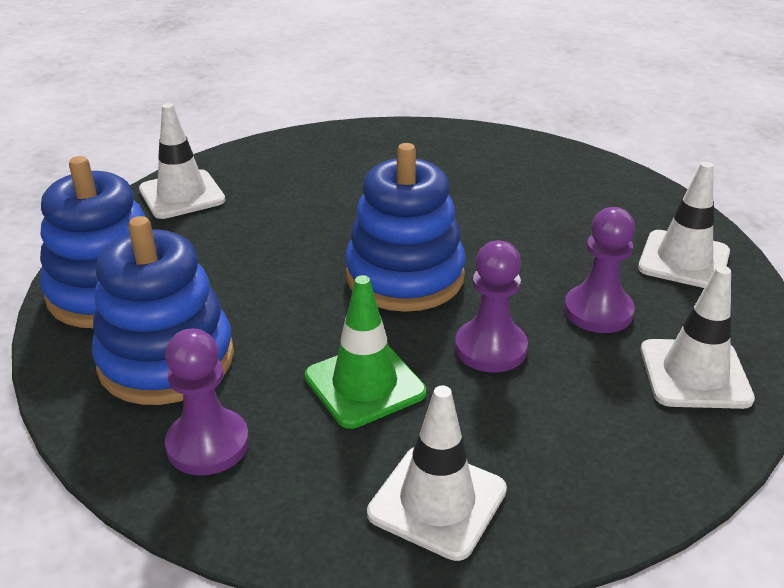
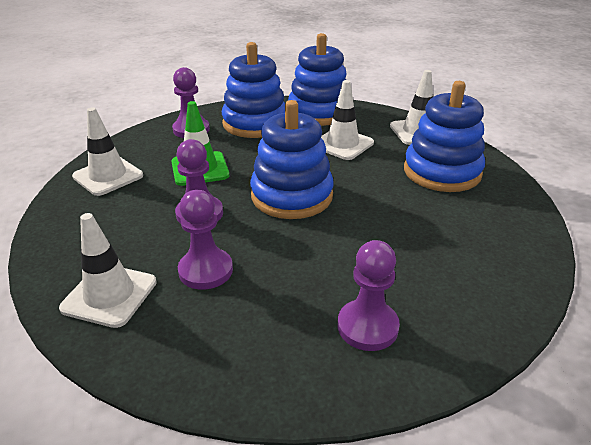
camera: 105 degrees right, 0 degrees up
(297, 175) = (442, 172): none -> blue stacking toy
(598, 203) = (367, 327): none -> purple pawn
(684, 260) = (244, 352): white traffic cone -> white traffic cone (342, 144)

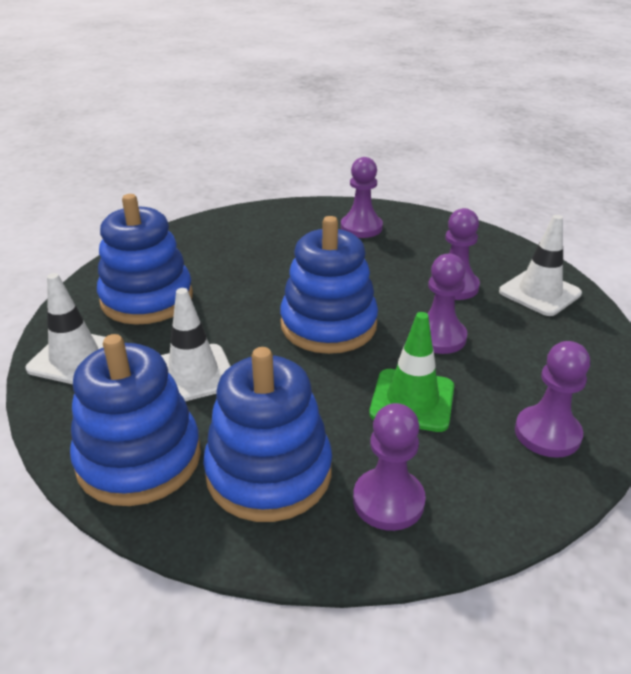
camera: 150 degrees left, 0 degrees up
(108, 176) = (547, 433): white traffic cone -> purple pawn

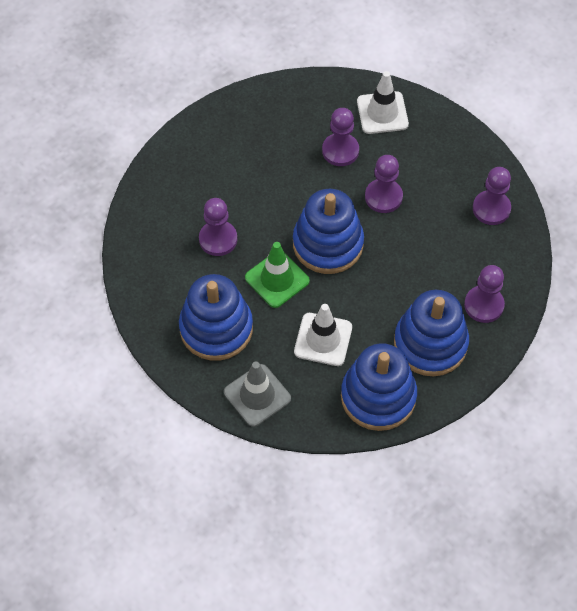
camera: 55 degrees left, 25 degrees up
(75, 358) = (257, 395): white traffic cone -> grey traffic cone
(361, 228) = (223, 149): purple pawn -> purple pawn (218, 239)
(412, 400) = (425, 248): green traffic cone -> green traffic cone (277, 279)

